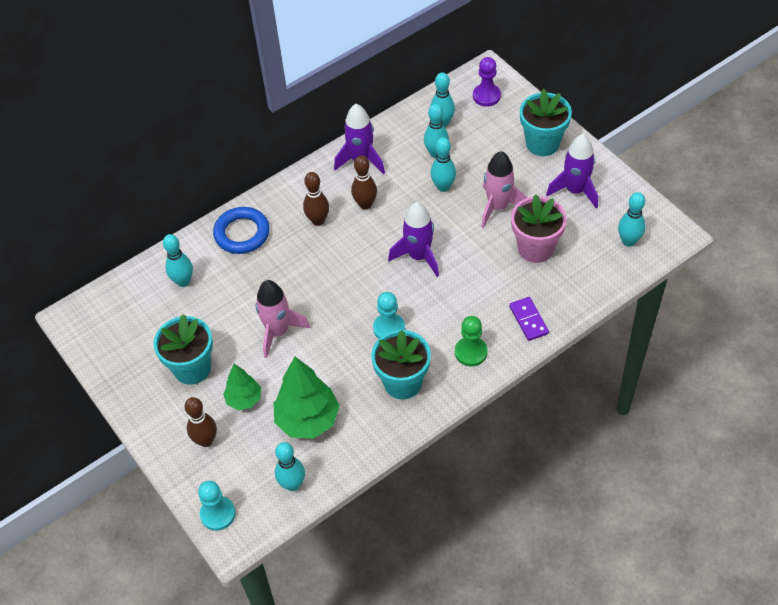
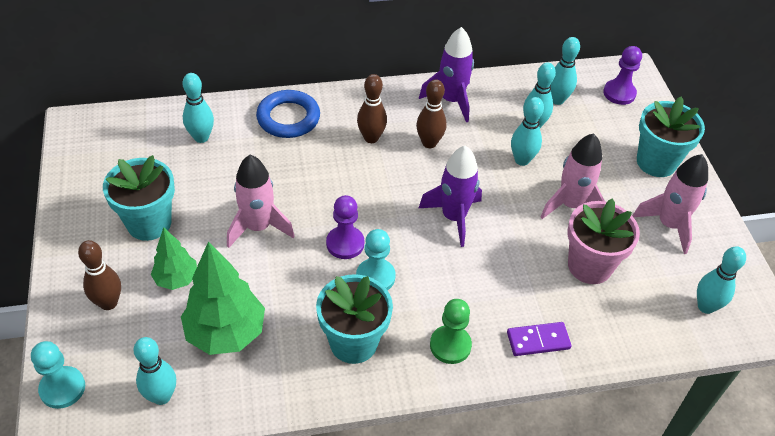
camera: 20 degrees right, 5 degrees down
(351, 314) = (345, 243): none -> purple pawn
(528, 320) = (538, 341): purple domino -> purple domino turned 75 degrees clockwise
(575, 190) = (669, 225): purple rocket -> pink rocket

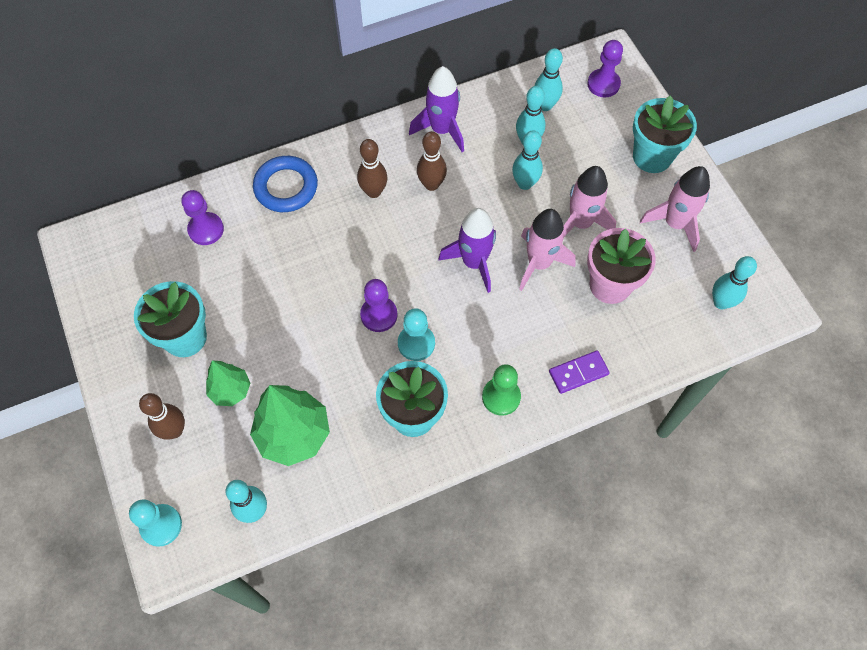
camera: 10 degrees left, 15 degrees up
(201, 137) = (206, 229): turquoise bowling pin -> purple pawn
(258, 227) = (291, 317): pink rocket -> pink rocket (539, 263)

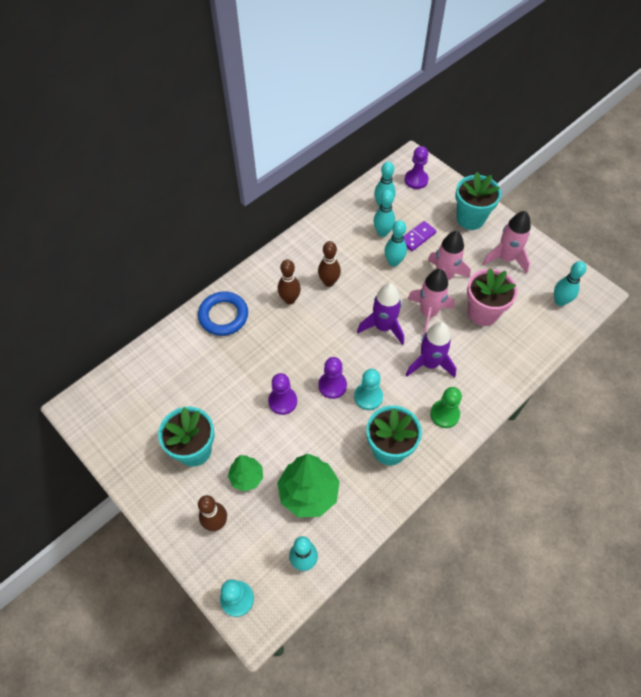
camera: 20 degrees left, 5 degrees down
(206, 229) = (176, 365): purple pawn -> purple pawn (282, 401)
(441, 130) = (319, 242): purple rocket -> purple rocket (429, 363)
(578, 373) = (489, 380): purple domino -> purple domino (417, 237)

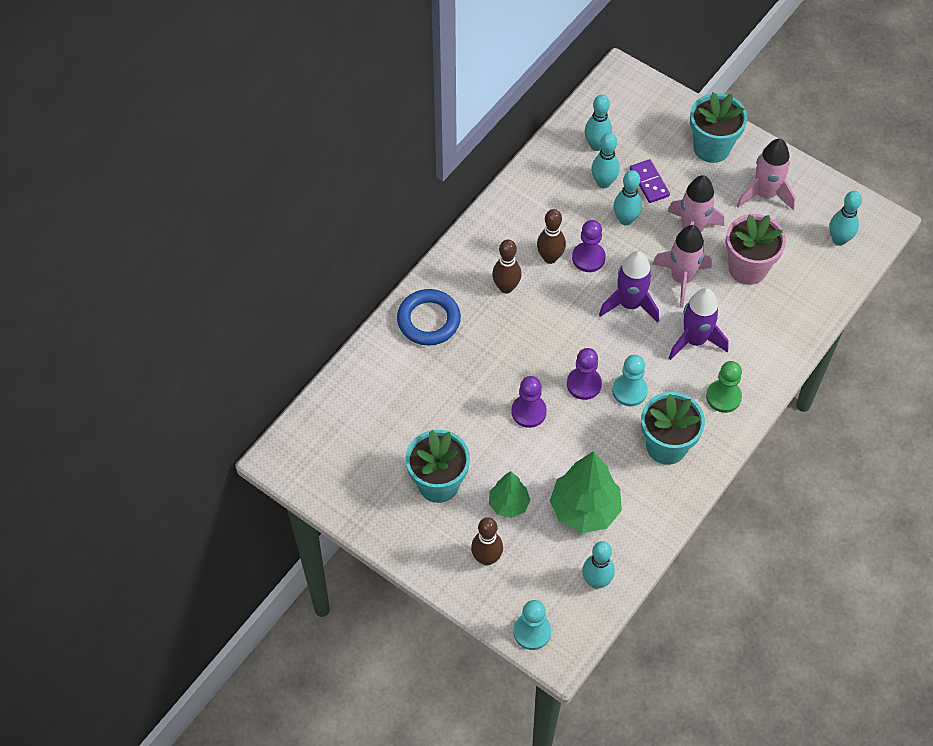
camera: 10 degrees left, 0 degrees up
(416, 180) = (632, 104): purple pawn -> purple pawn (588, 258)
(417, 237) = (649, 182): purple domino -> purple domino turned 60 degrees counterclockwise

